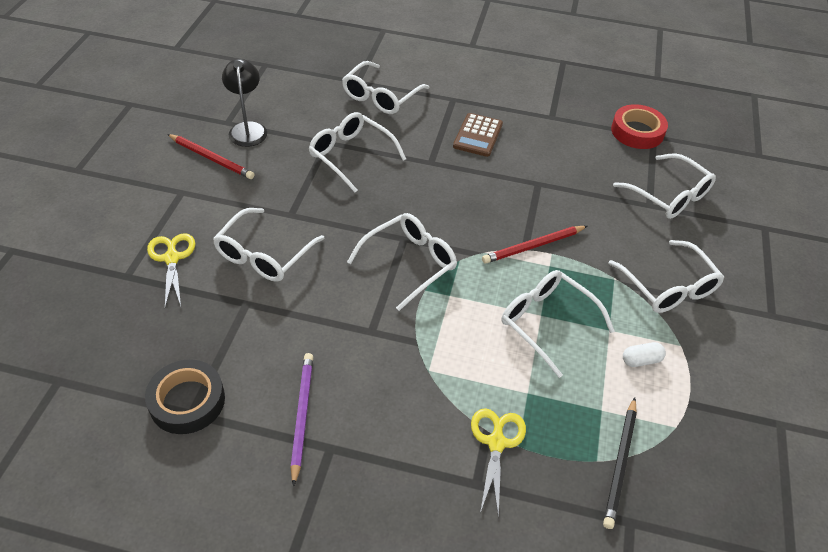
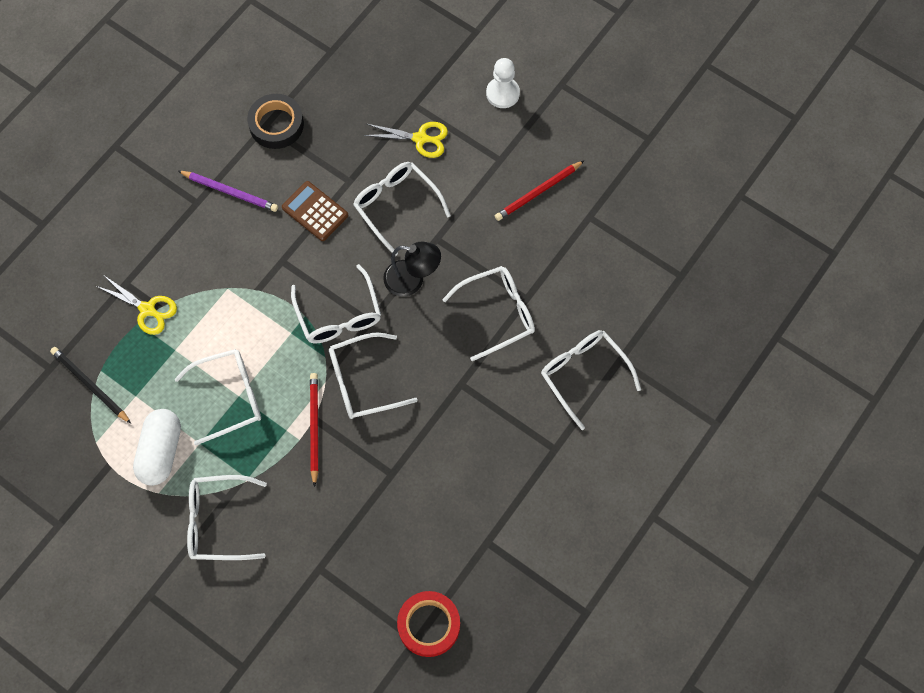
camera: 115 degrees right, 20 degrees up
(96, 209) = (502, 93): none -> white pawn
(248, 129) = (572, 232): black lamp -> black lamp (412, 280)
(478, 135) = (484, 447): brown calculator -> brown calculator (315, 211)
(641, 360) = (161, 452): white capsule -> white capsule, size x2.04
(669, 195) = (323, 597): white glasses -> white glasses (362, 382)

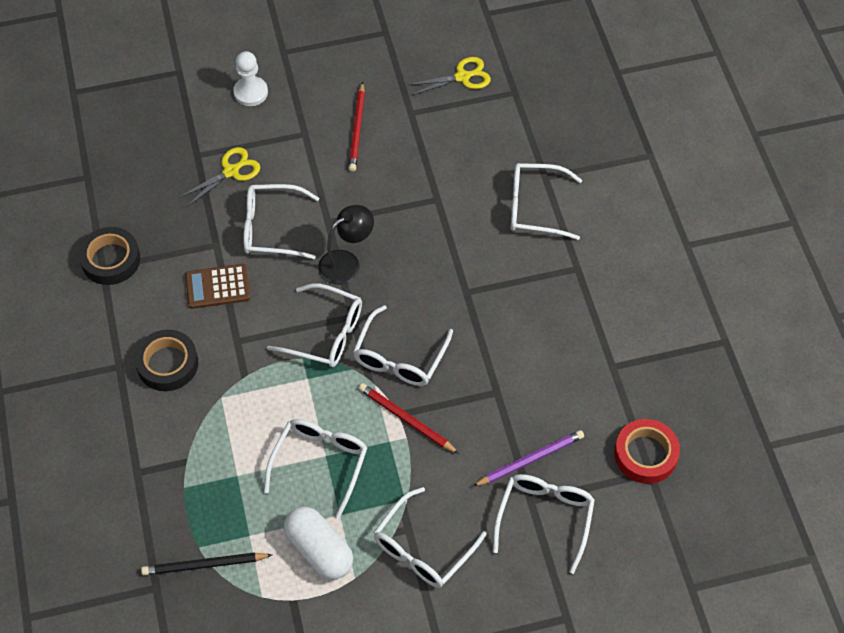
camera: 50 degrees left, 10 degrees down
(147, 309) = (178, 471): yellow scissors -> yellow scissors (462, 77)
(224, 232) = (167, 364): none -> black tape
(230, 192) = (135, 335): purple pencil -> purple pencil (530, 459)
(497, 313) = (431, 226): white glasses -> white glasses (545, 518)

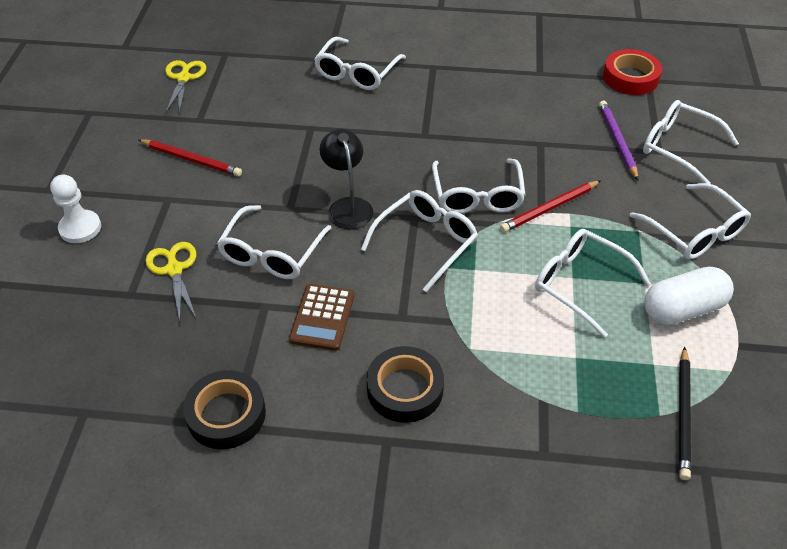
camera: 70 degrees left, 10 degrees down
(399, 357) = (477, 196): white glasses -> white glasses turned 45 degrees clockwise

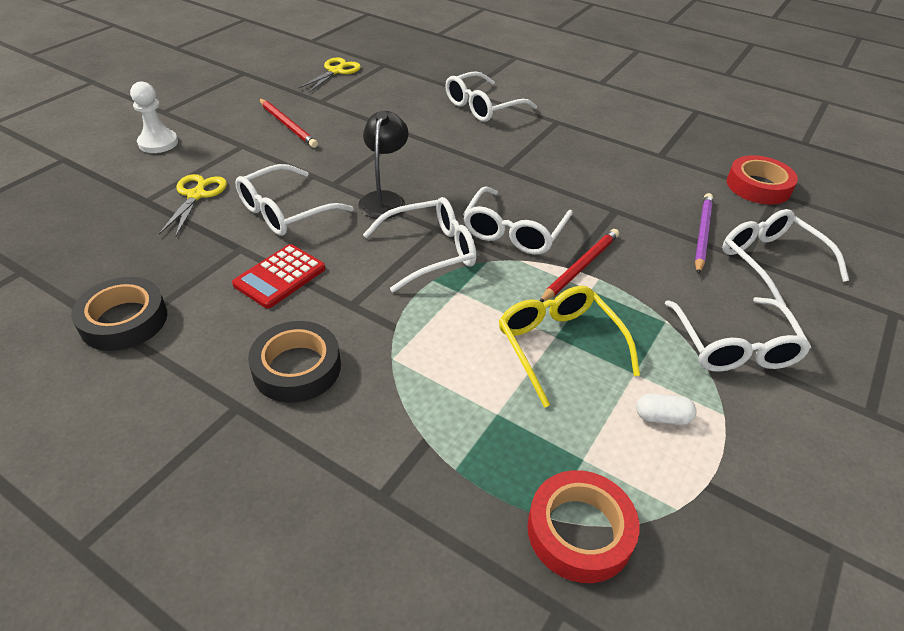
camera: 25 degrees right, 5 degrees down
(322, 317) = (280, 276): brown calculator -> red calculator
(549, 208) = (580, 267): red pencil -> red pencil turned 135 degrees clockwise
(580, 284) = (559, 346): white glasses -> yellow glasses
(682, 309) = (662, 417): white capsule -> white capsule, size x0.49
(683, 414) = (579, 531): black pencil -> red tape

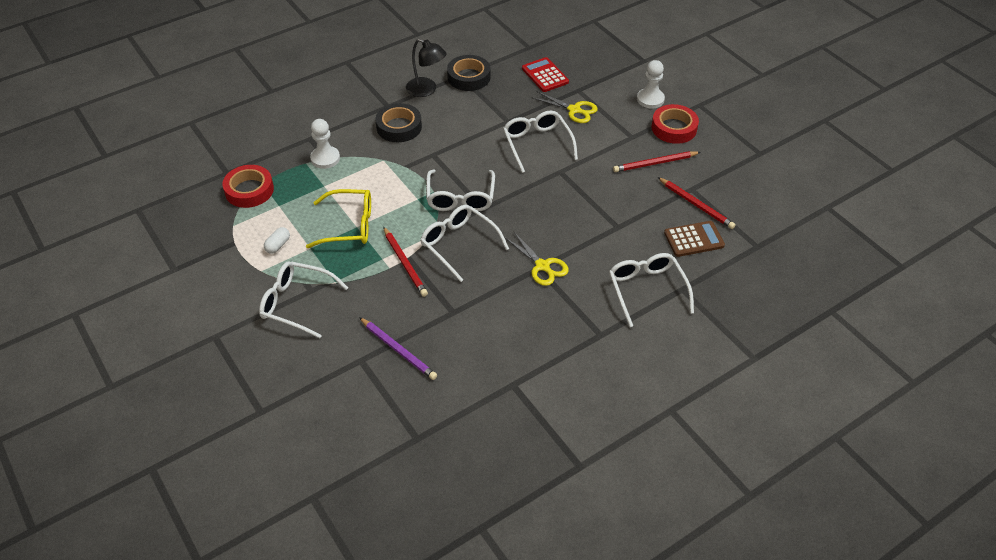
camera: 115 degrees right, 5 degrees up
(280, 276) = (473, 132): red calculator -> red calculator (545, 75)
(336, 71) = (749, 209): yellow scissors -> yellow scissors (542, 266)
(344, 96) = (696, 204): none -> red pencil
(384, 199) = (529, 191): black lamp -> black lamp (426, 90)
(396, 92) = (694, 239): none -> brown calculator
(428, 443) = (325, 158): none -> white pawn
(758, 186) = (433, 430): red tape -> red tape (674, 128)
(770, 261) = (347, 373): white glasses -> none

